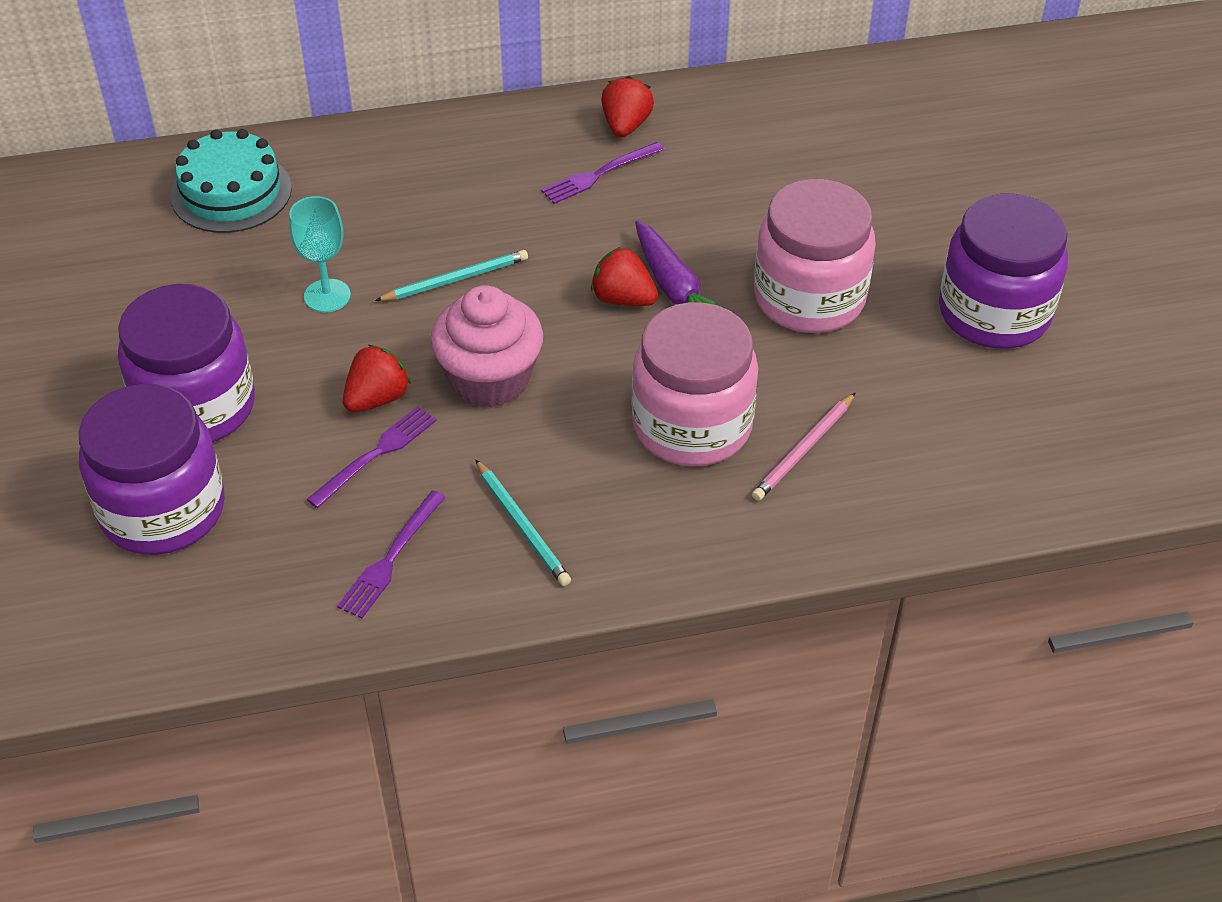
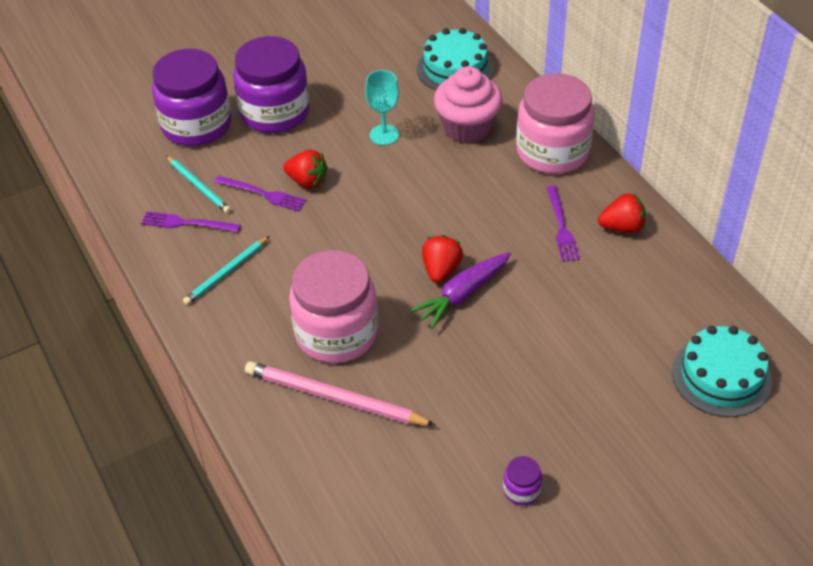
camera: 75 degrees right, 0 degrees up
(455, 279) = (423, 185): turquoise pencil -> turquoise pencil (198, 186)
(489, 379) = (341, 225): pink cupcake -> pink cupcake (467, 127)
(599, 174) = (561, 227): purple fork -> purple fork turned 135 degrees counterclockwise
(804, 449) = (335, 398): pink pencil -> pink pencil, size x1.61
(809, 298) = (487, 371): pink jar -> pink jar (552, 152)
(882, 119) = (721, 376): none -> turquoise cake
(994, 313) = (521, 490): purple jar -> purple jar, size x0.40

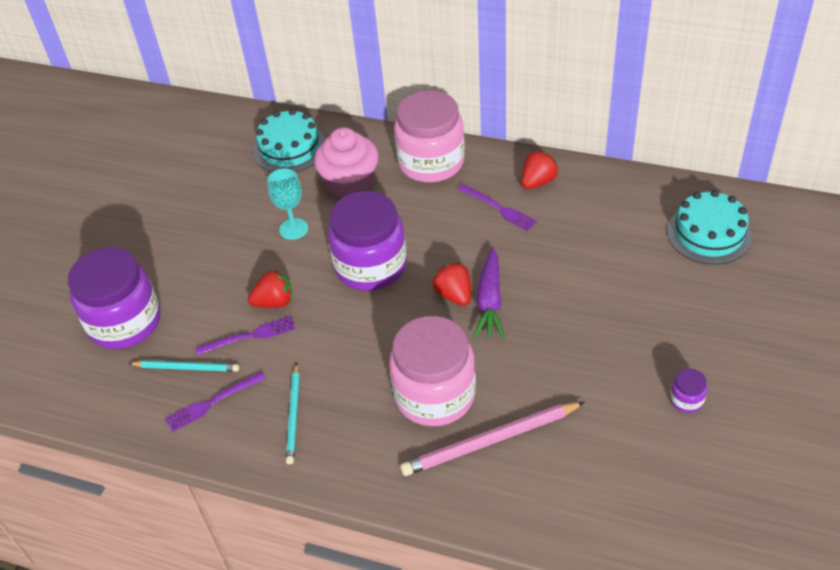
camera: 40 degrees left, 0 degrees up
(275, 112) = (182, 269): purple jar -> purple jar (370, 266)

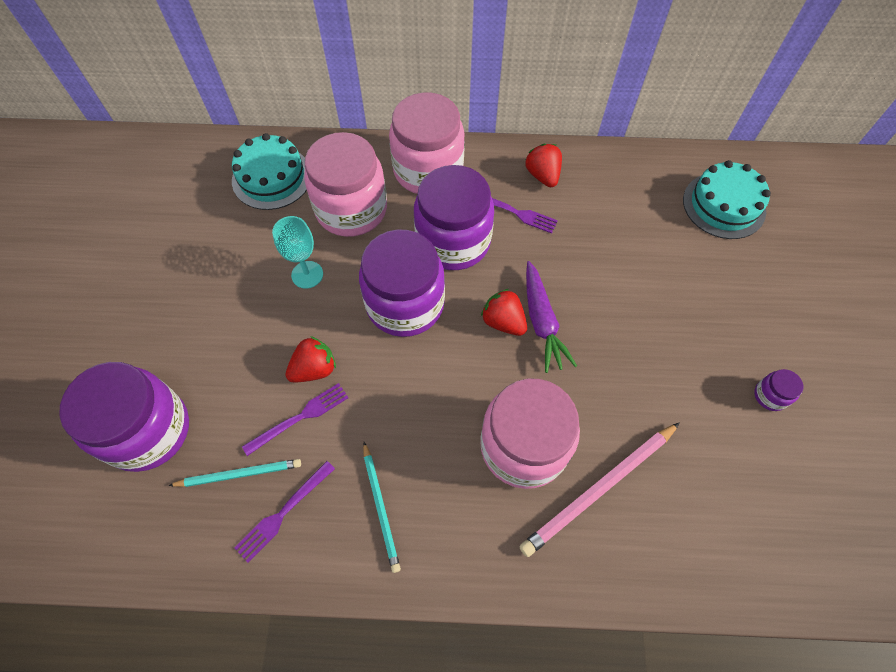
camera: 20 degrees left, 15 degrees up
(350, 184) = (351, 209): pink cupcake -> pink jar
(432, 223) = (453, 241): none -> purple jar
(538, 182) = (542, 175): red strawberry -> red strawberry turned 45 degrees counterclockwise

